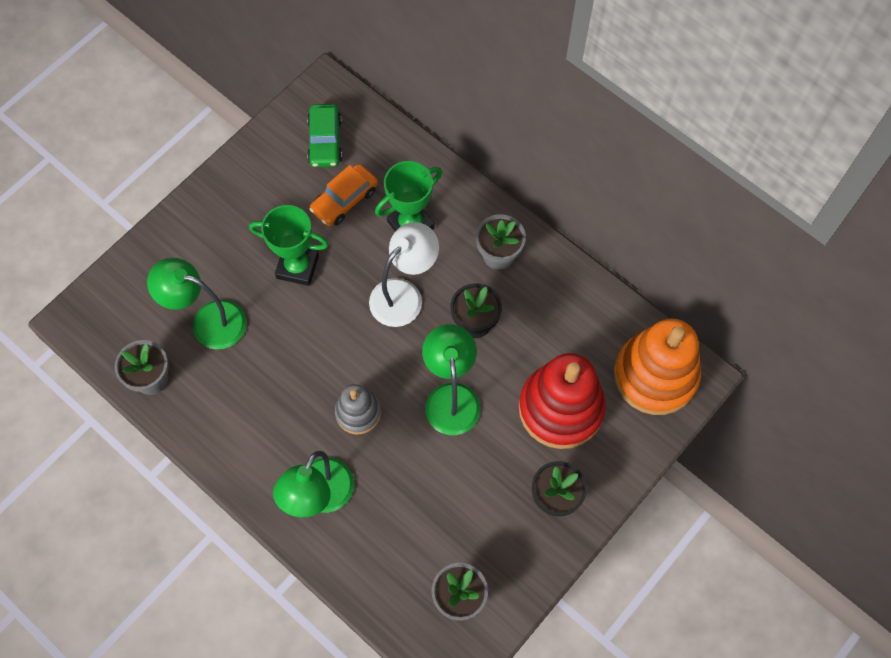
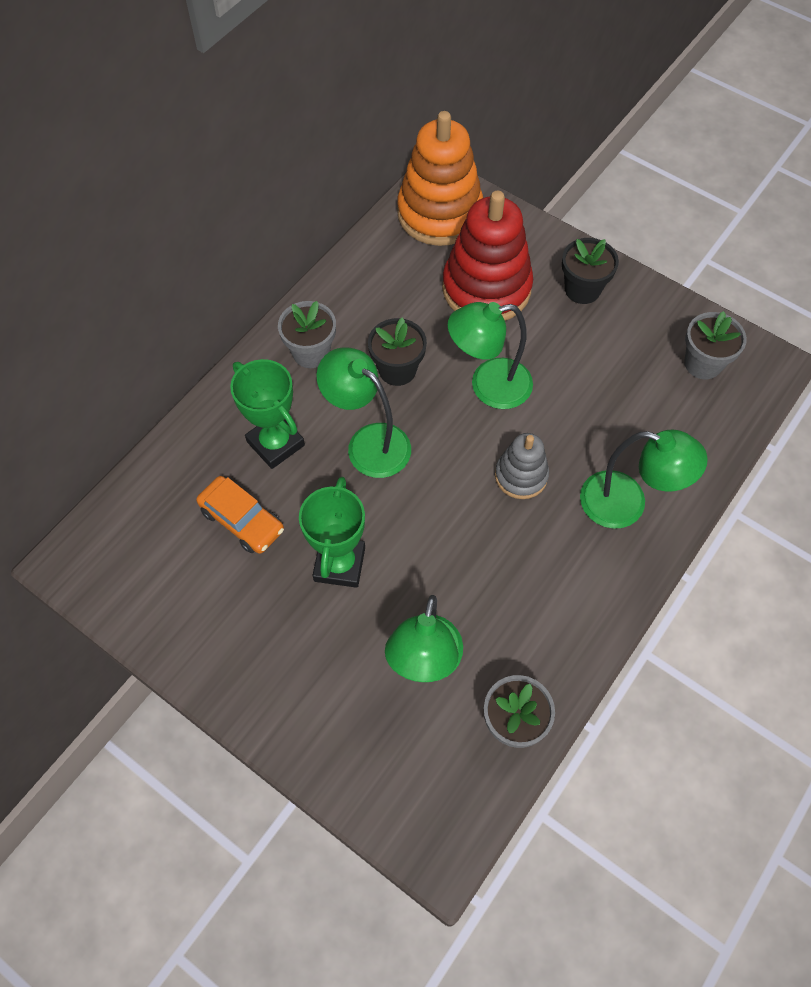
camera: 95 degrees left, 5 degrees down
(325, 141) = (154, 553): green car -> none
(404, 294) = (368, 442): white lamp -> green lamp

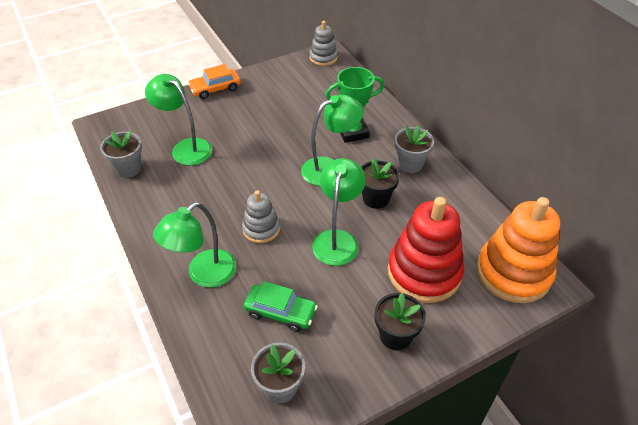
camera: 115 degrees right, 15 degrees down
(86, 565) = (323, 58): none -> grey stacking toy
(242, 520) = (313, 109): orange car -> orange car (215, 89)
(339, 564) = (262, 135): green trophy -> none
(622, 400) = (280, 312): none -> green car

